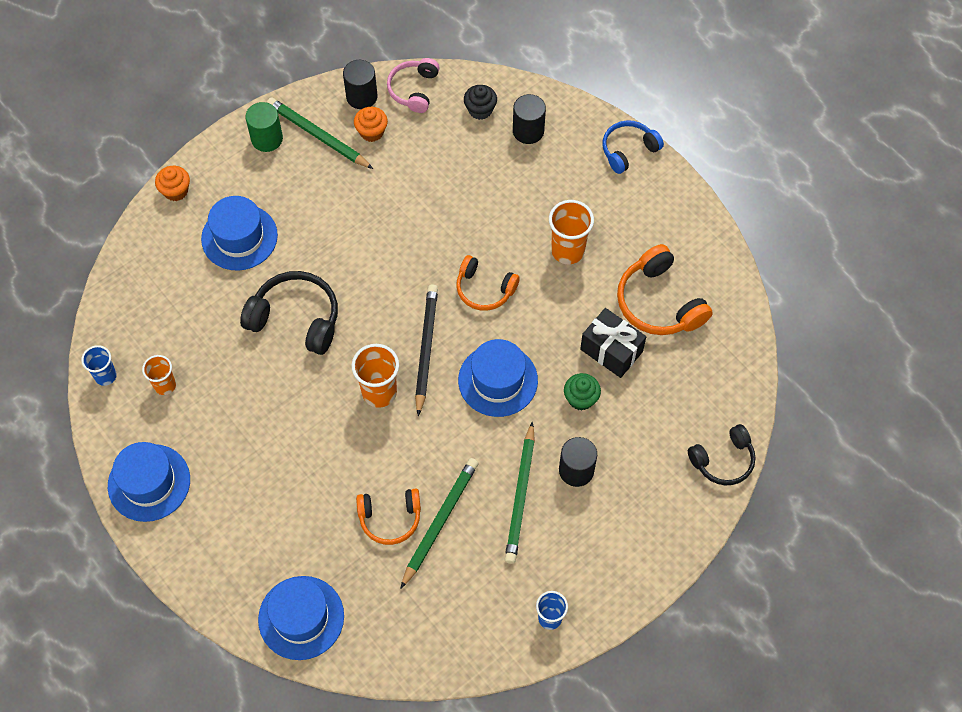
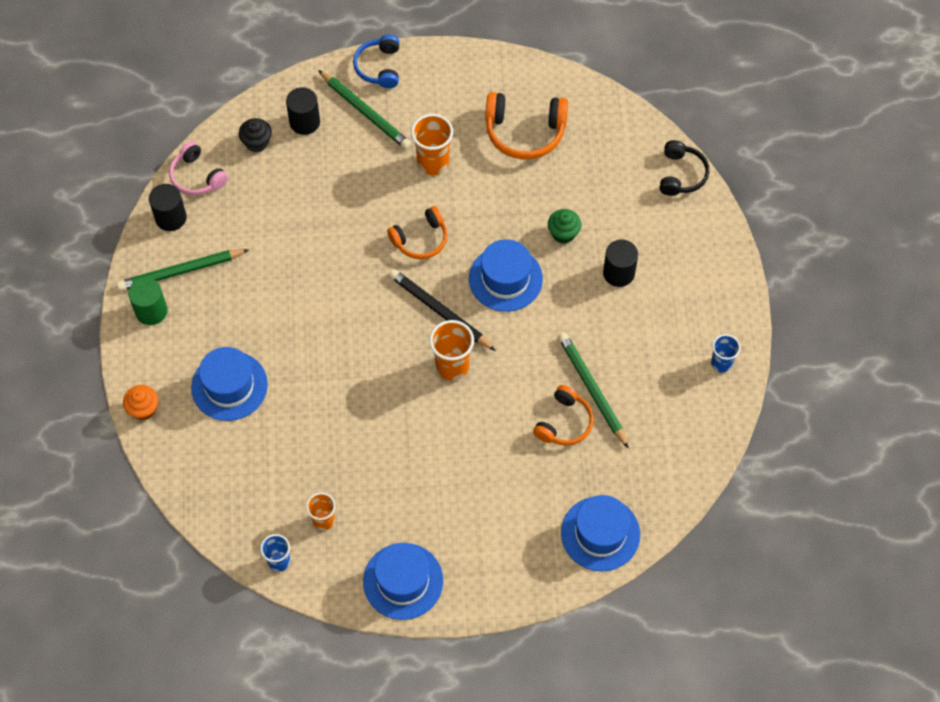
camera: 55 degrees left, 0 degrees up
(296, 318) = (339, 387): black headphones -> none
(371, 132) = (211, 231): orange cupcake -> none
(520, 496) = (612, 323): green pencil -> green pencil (365, 112)
(611, 350) = (539, 188): black gift -> none

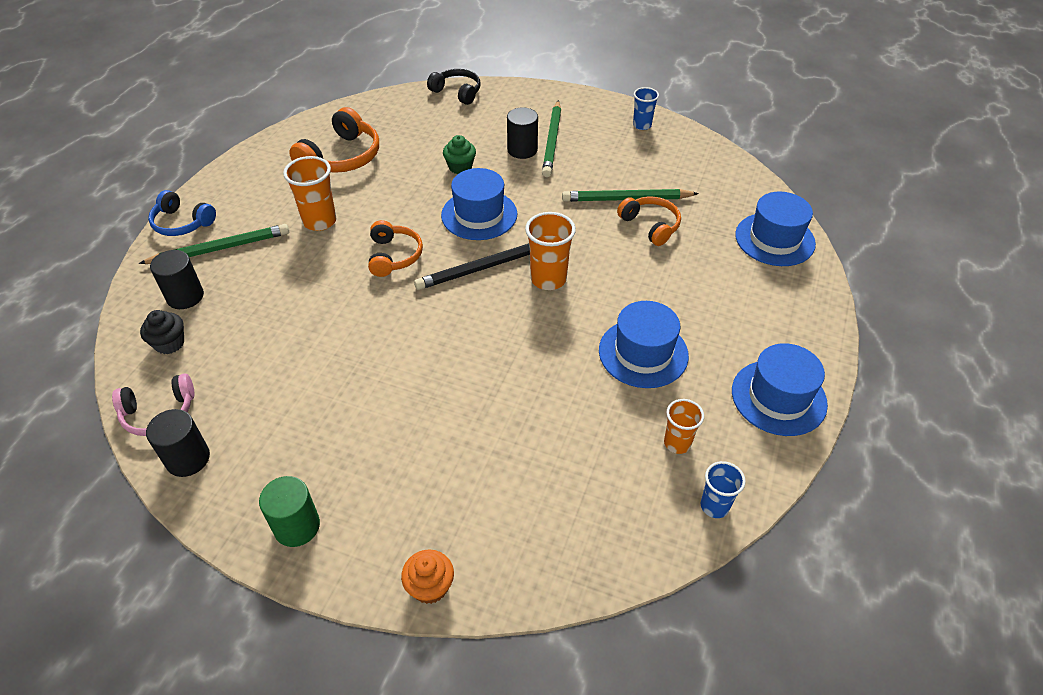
camera: 65 degrees left, 15 degrees down
(180, 271) = (268, 474): green pencil -> green pencil (552, 141)
(229, 386) = (455, 476): blue hat -> blue hat (643, 353)

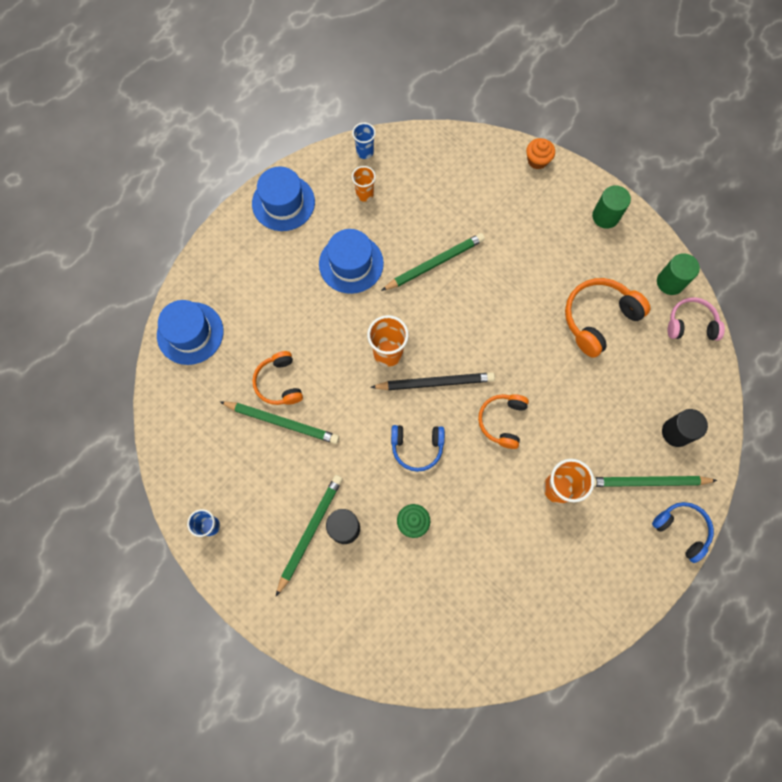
camera: 160 degrees left, 25 degrees up
(169, 343) = (686, 385): black cupcake -> none
(188, 458) = (670, 282): black cylinder -> green cylinder
(342, 157) = (523, 581): orange headphones -> orange headphones (598, 318)
(457, 92) = (375, 662): black headphones -> none
(479, 215) = (417, 447): blue hat -> blue headphones
(535, 385) = (435, 263): none -> green pencil

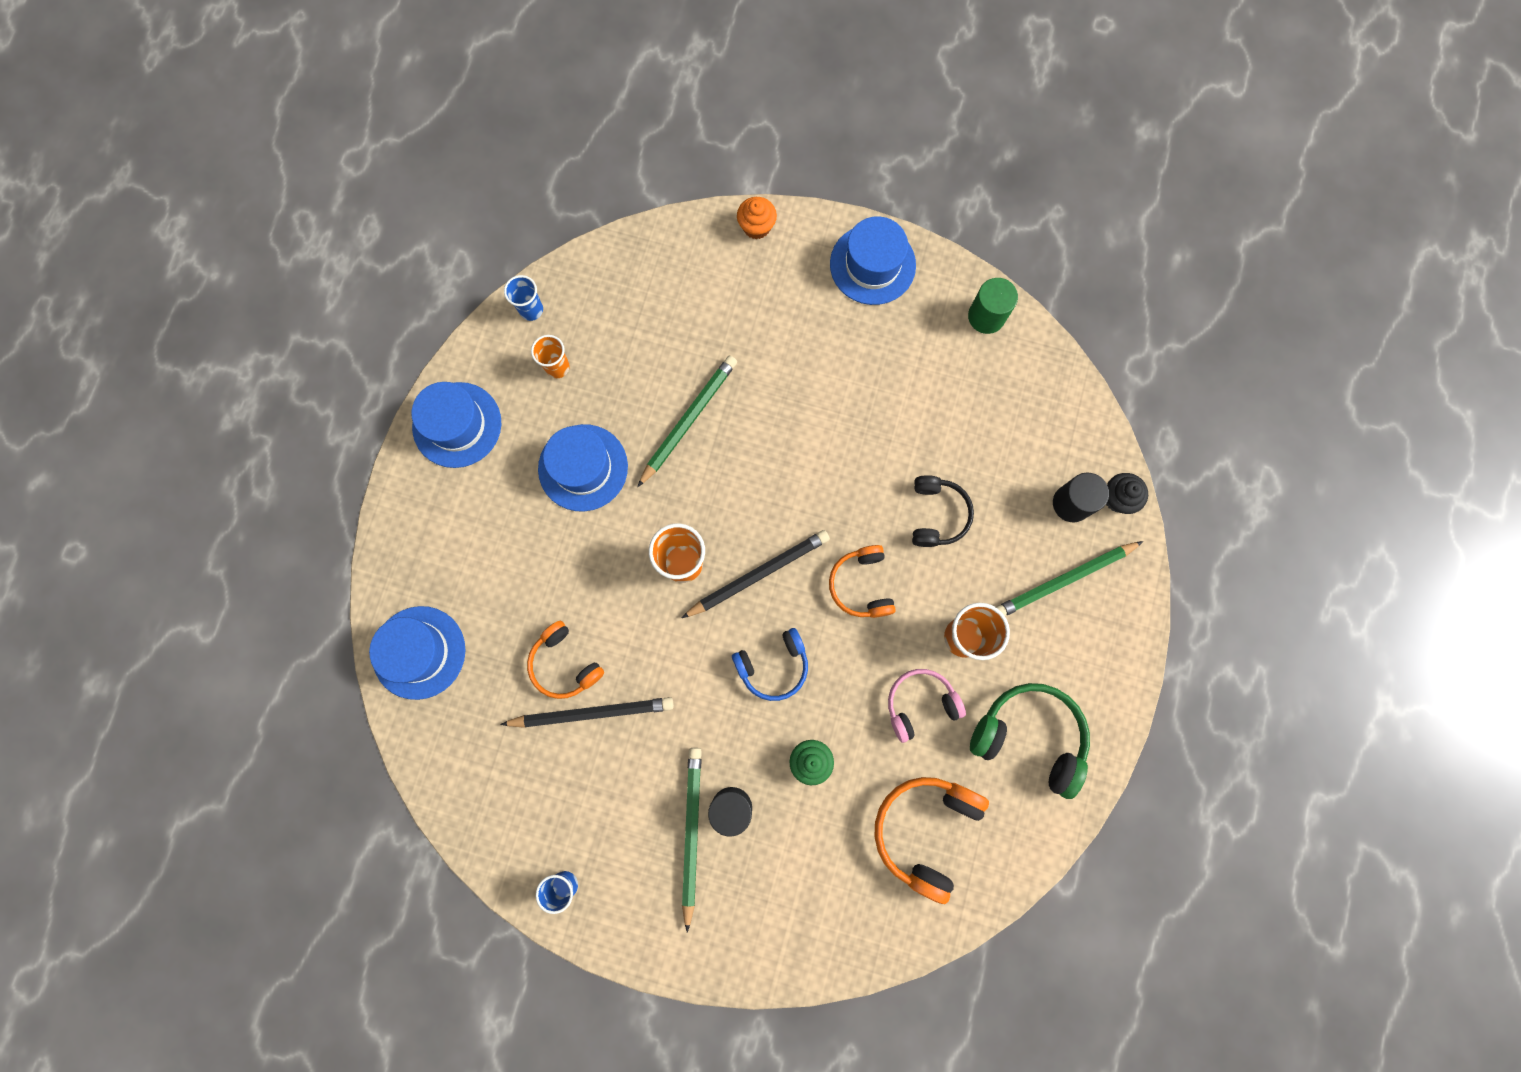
camera: 25 degrees left, 5 degrees up
(282, 422) = (592, 712): green pencil -> black pencil
(575, 578) = (1029, 736): none -> green headphones
(576, 398) = (937, 514): none -> black headphones
(598, 318) = (920, 402): orange headphones -> orange headphones (925, 830)
(605, 216) = (872, 264): green cylinder -> blue hat
(682, 529) = (1126, 619): blue headphones -> none
(691, 324) = (1032, 359): pink headphones -> pink headphones (920, 704)
(711, 443) = (1118, 498): none -> black cupcake

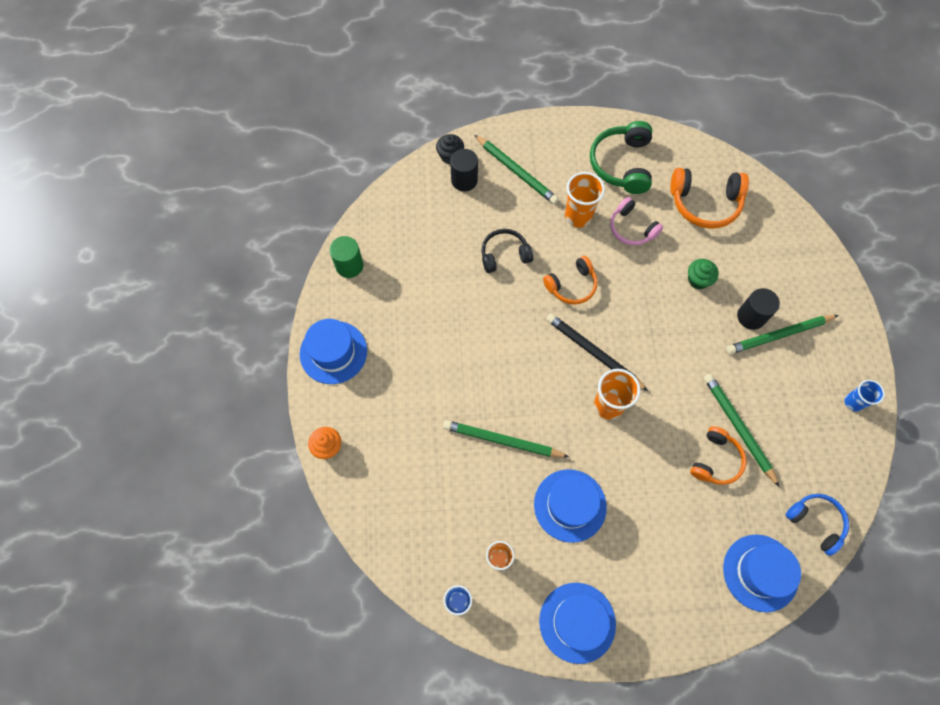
camera: 110 degrees left, 10 degrees down
(592, 712) = (738, 428): black pencil -> green pencil
(773, 666) = (650, 322): blue headphones -> blue headphones (816, 522)

